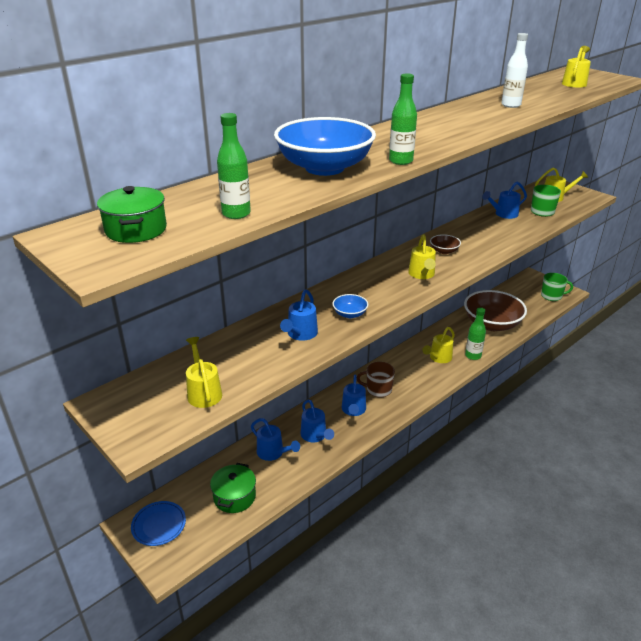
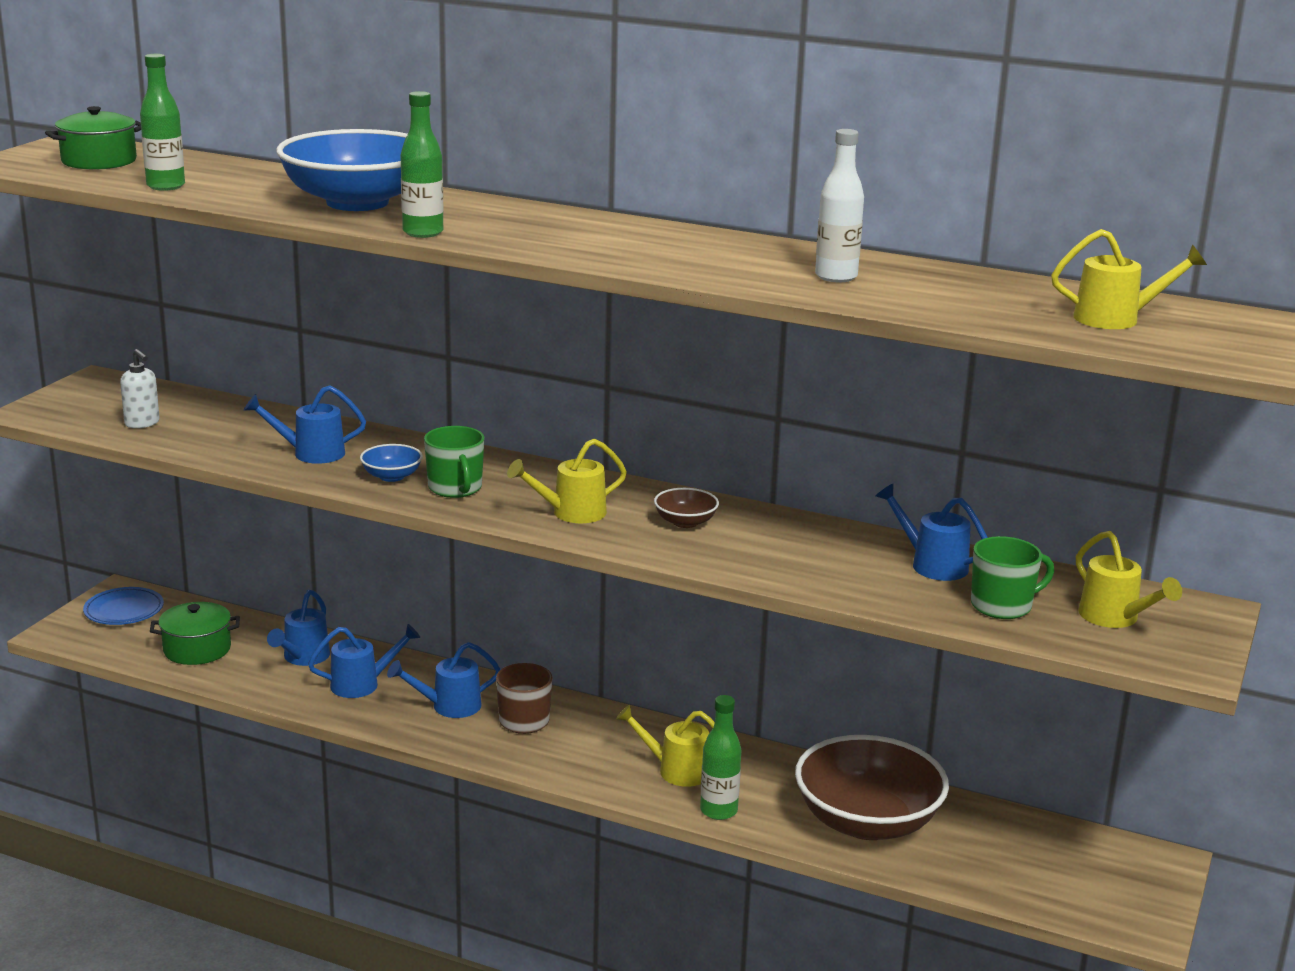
camera: 65 degrees right, 10 degrees down
(203, 392) = (142, 423): yellow watering can -> white soap dispenser
(315, 436) = (362, 684): blue watering can -> blue watering can turned 150 degrees counterclockwise
(552, 296) = (1092, 901): green mug -> green mug (455, 488)

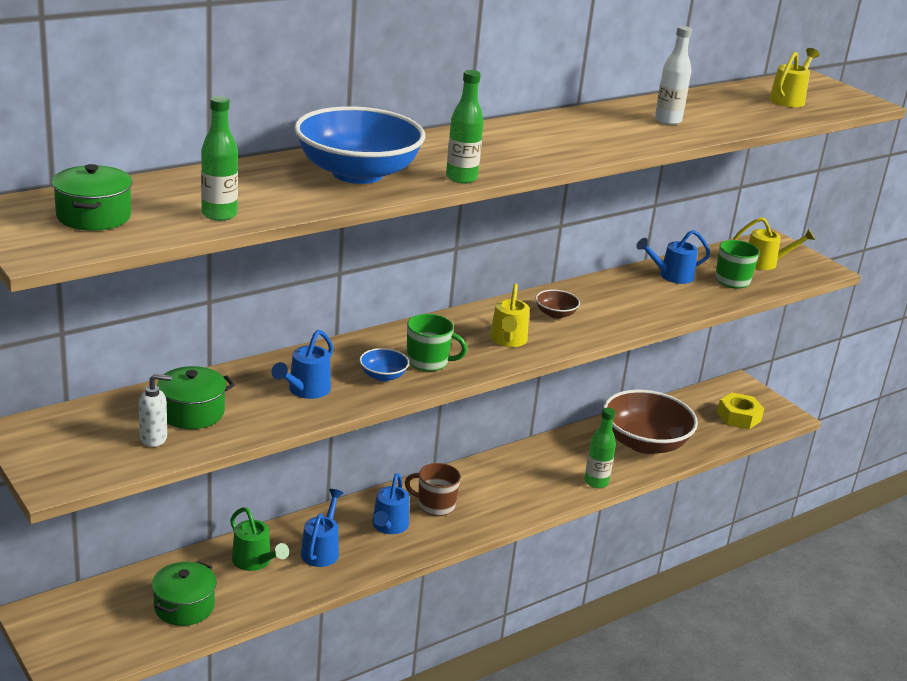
camera: 60 degrees left, 5 degrees up
(124, 610) = (72, 623): blue plate -> none
(206, 424) = (192, 412): none -> green pot
(303, 658) = (255, 562): blue watering can -> green watering can
(676, 770) = (542, 477): yellow watering can -> none
(1064, 883) = (738, 417): none -> yellow nut

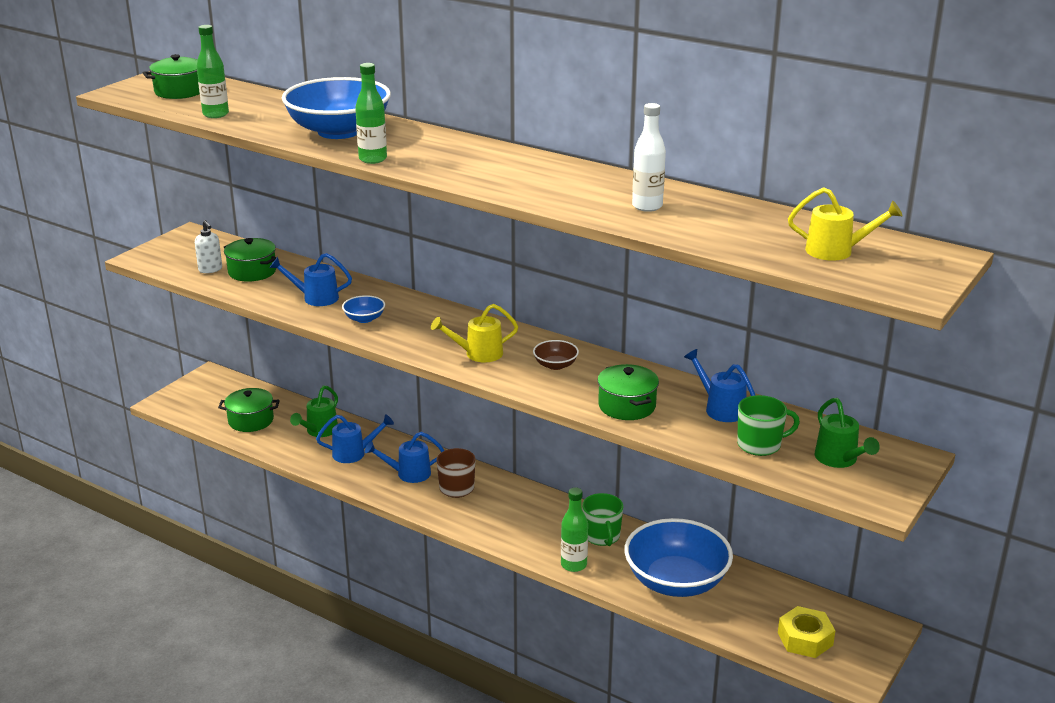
camera: 70 degrees right, 0 degrees up
(428, 362) = (405, 330): green mug -> green mug (602, 536)
(644, 443) = (676, 581): brown bowl -> blue bowl
(646, 307) = (627, 406): none -> green pot
(765, 263) = (839, 460): yellow watering can -> green watering can

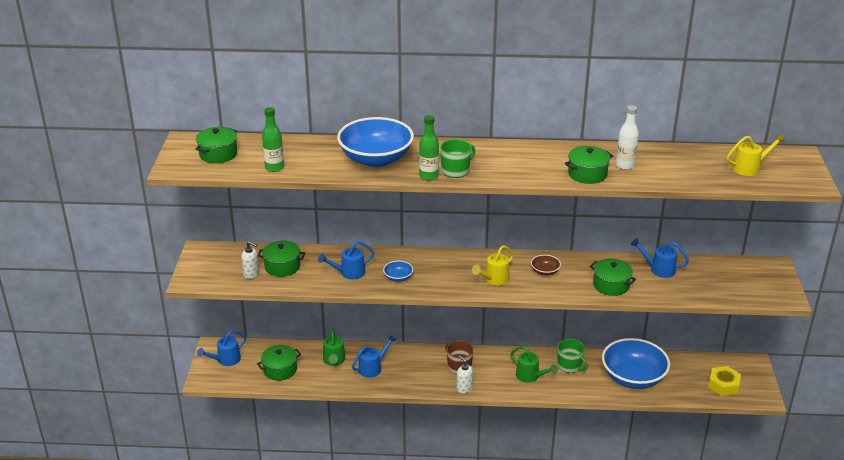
camera: 30 degrees left, 5 degrees up
(408, 474) = (421, 369): blue watering can -> blue watering can (225, 360)
(436, 513) = (464, 388): none -> white soap dispenser
(573, 565) = (572, 390): green bottle -> none
(579, 203) = (587, 174): none -> green pot
(760, 445) = (700, 285): green mug -> green mug (456, 171)
(839, 460) = (744, 280): green watering can -> green watering can (530, 376)

